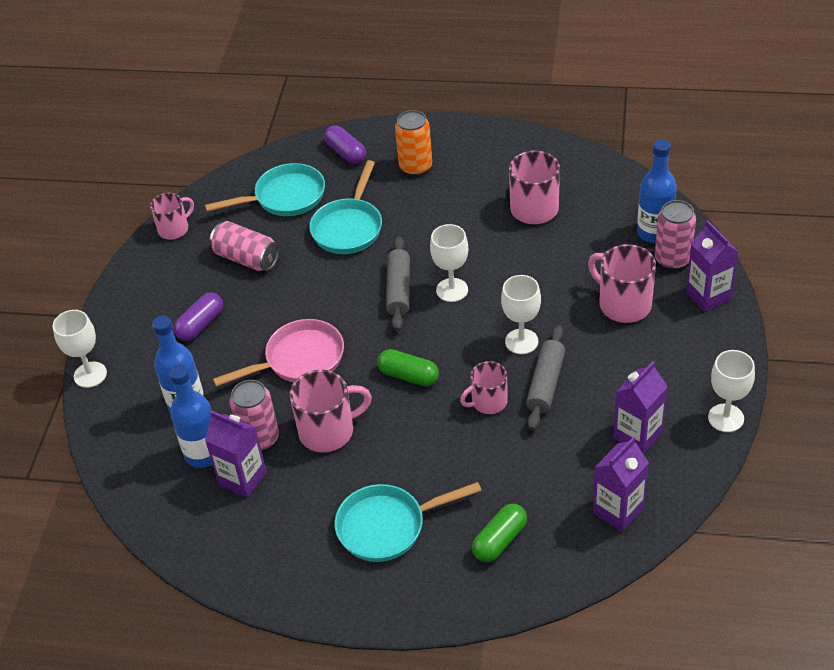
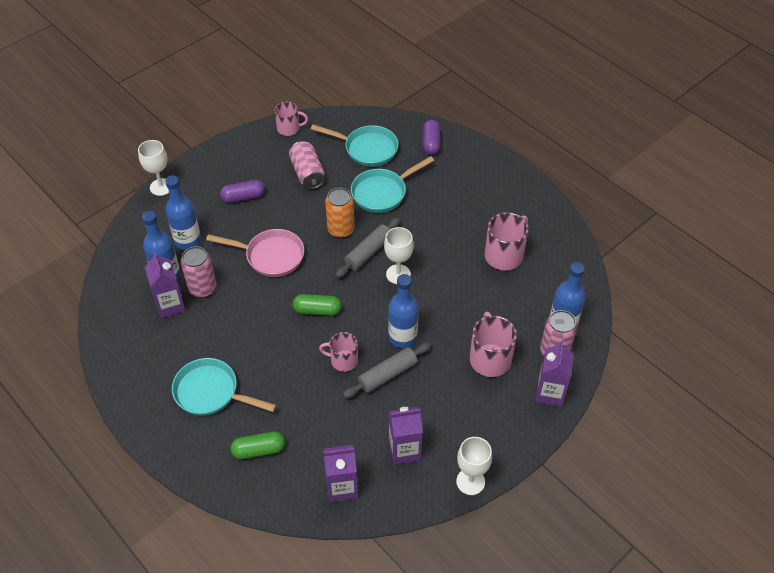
camera: 35 degrees right, 5 degrees up
(328, 431) = (241, 311): pink mug -> none
(408, 376) = (317, 310): green capsule -> green capsule turned 60 degrees counterclockwise
(415, 167) = (462, 179): orange can -> orange can (341, 229)
(521, 341) = (402, 337): white goblet -> blue bottle

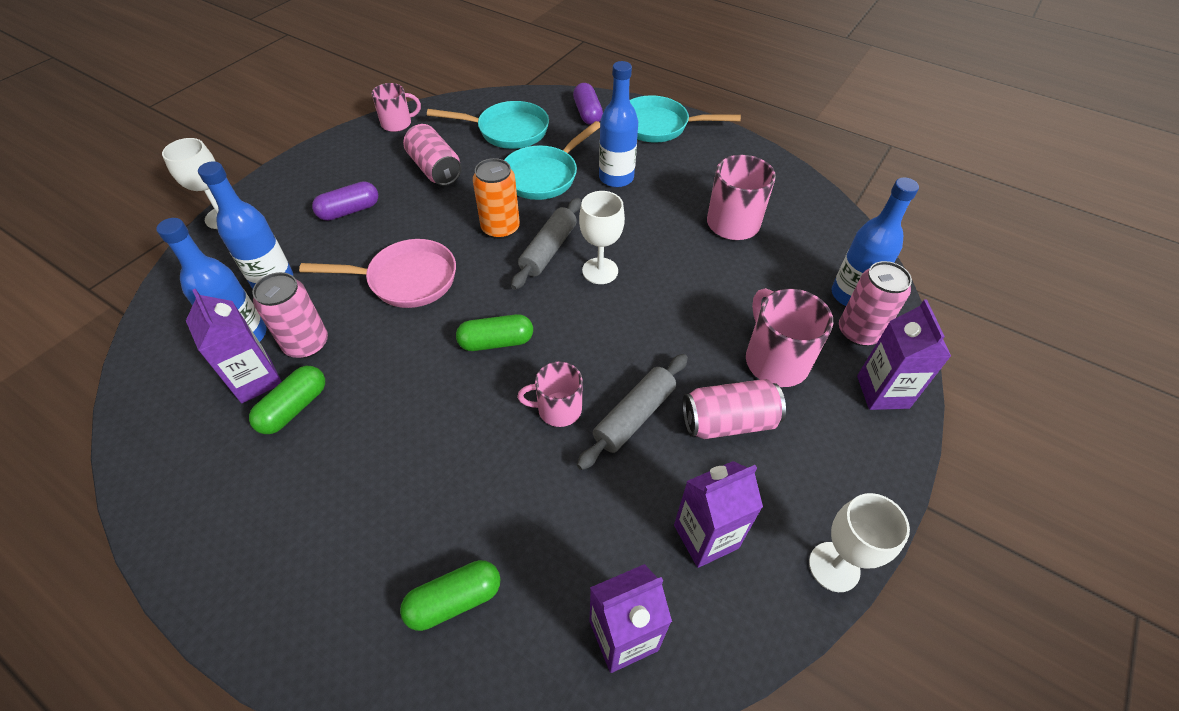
camera: 15 degrees left, 0 degrees up
(190, 327) = (294, 408): none -> green capsule
(211, 392) = (347, 511): turquoise pan -> turquoise pan (659, 126)
(402, 337) = (637, 355): blue bottle -> blue bottle (616, 178)
(444, 390) = (728, 422): none -> pink can

